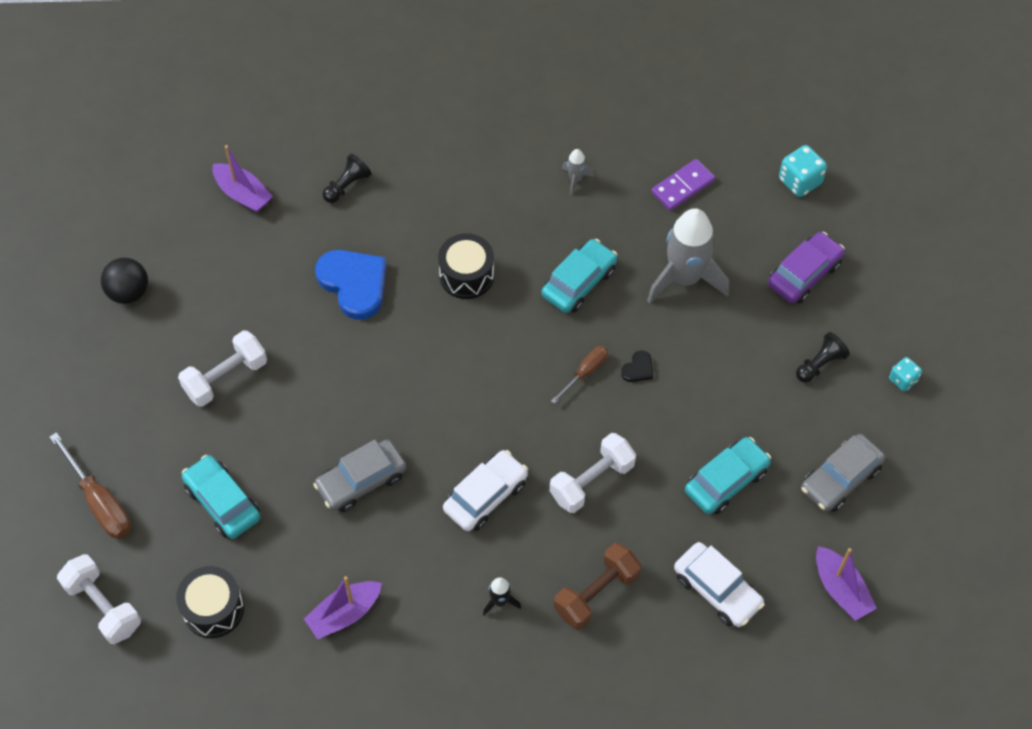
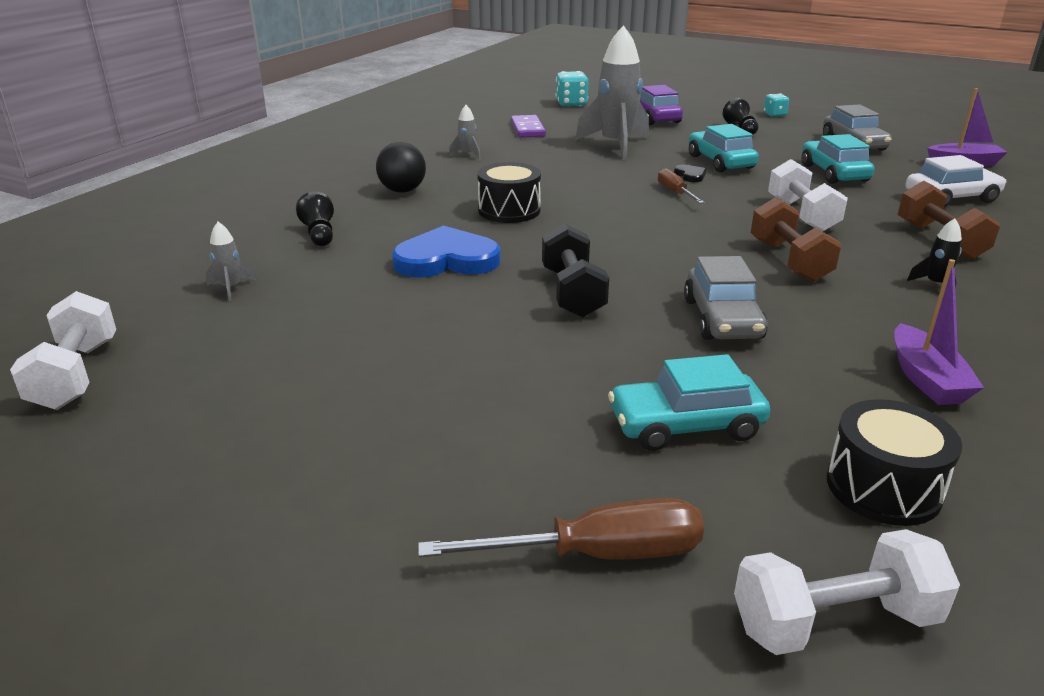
camera: 60 degrees left, 30 degrees down
(129, 292) = (240, 407): black ball -> black ball (402, 191)
(226, 378) = (479, 368): white dumbbell -> white dumbbell (76, 375)
(243, 194) = (231, 288): purple boat -> grey rocket
(349, 381) = (573, 292): none -> black dumbbell
(485, 496) = (789, 261): white car -> brown dumbbell
(579, 282) = (575, 175): turquoise car -> turquoise car (720, 162)

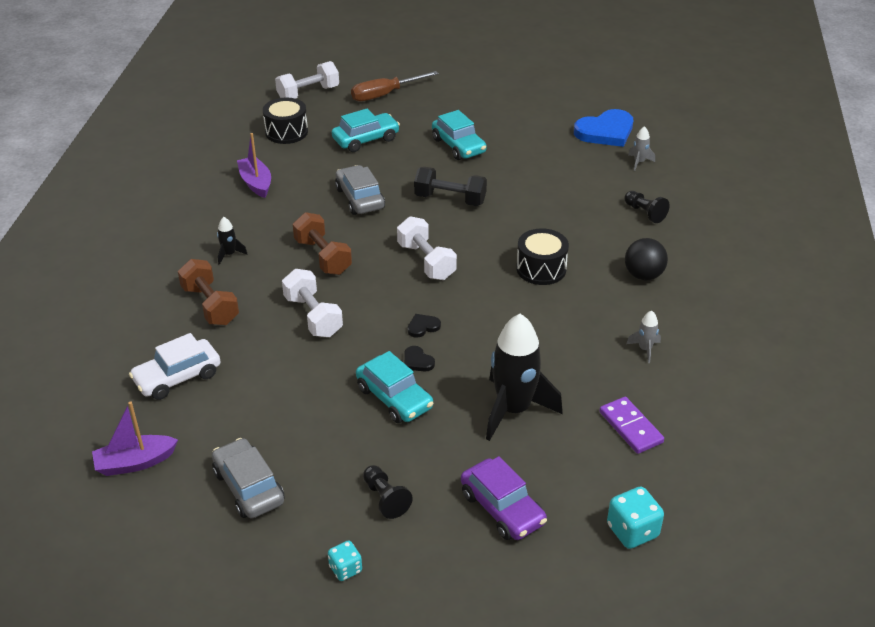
camera: 160 degrees right, 10 degrees up
(76, 375) = (638, 108): white dumbbell -> white dumbbell (426, 261)
(446, 260) = (542, 209): blue heart -> blue heart (605, 132)
(573, 292) = (450, 199): black dumbbell -> black dumbbell turned 45 degrees counterclockwise
(616, 145) = (513, 410): grey rocket -> black rocket
(675, 192) = (423, 327): brown screwdriver -> black heart
(833, 173) = (279, 401): turquoise car -> turquoise car (458, 146)

